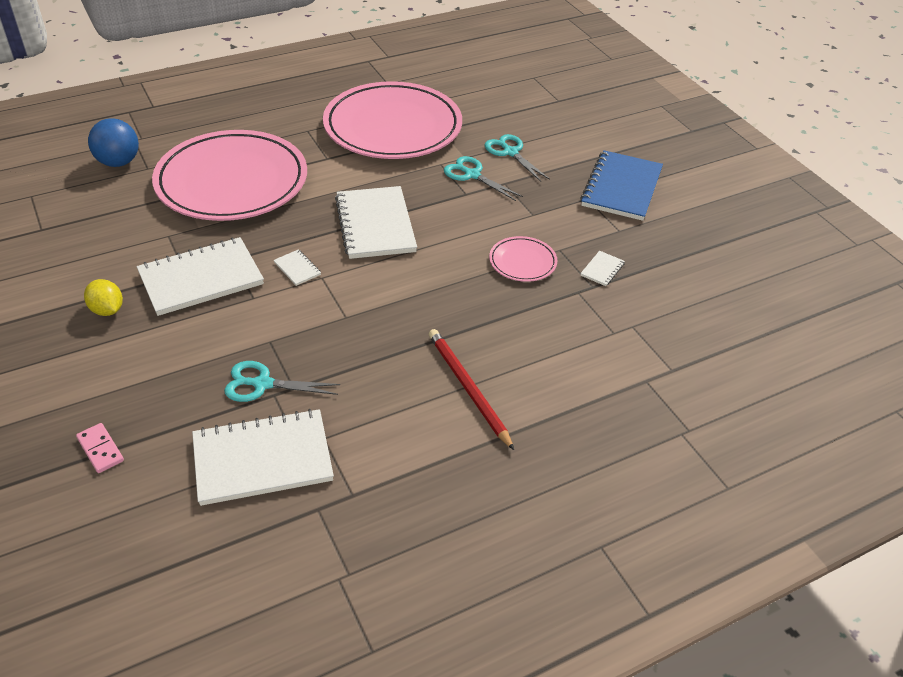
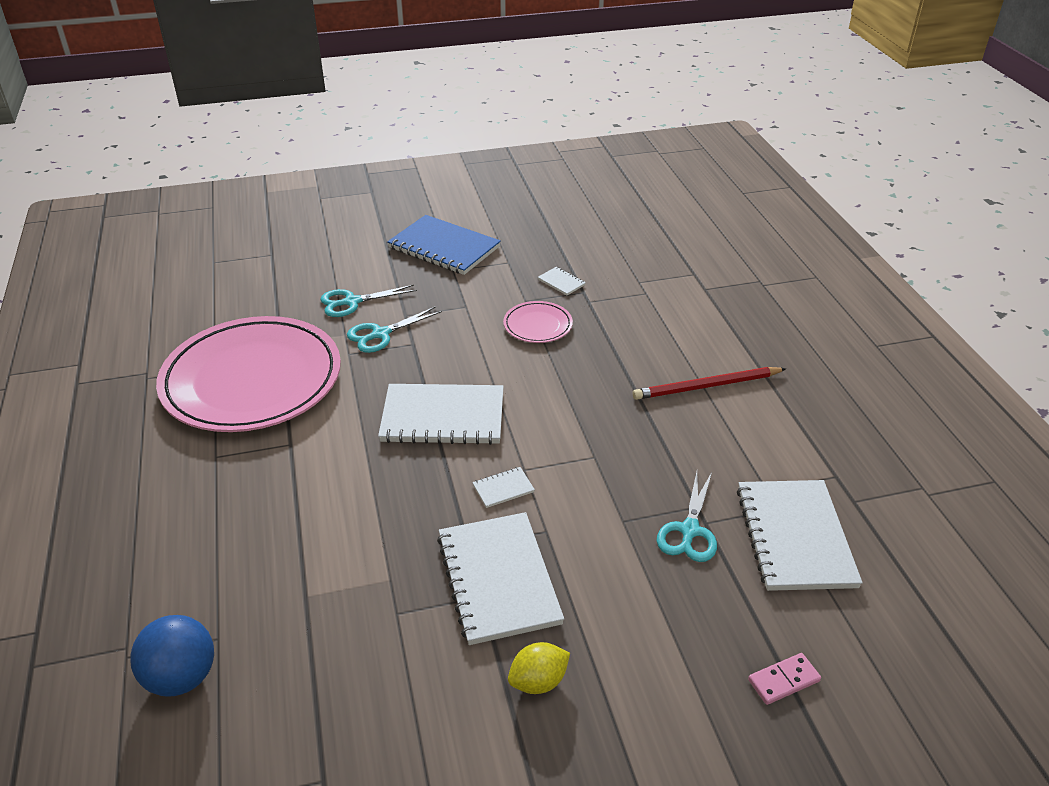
camera: 75 degrees left, 5 degrees down
(232, 182) = (299, 540): pink plate -> none

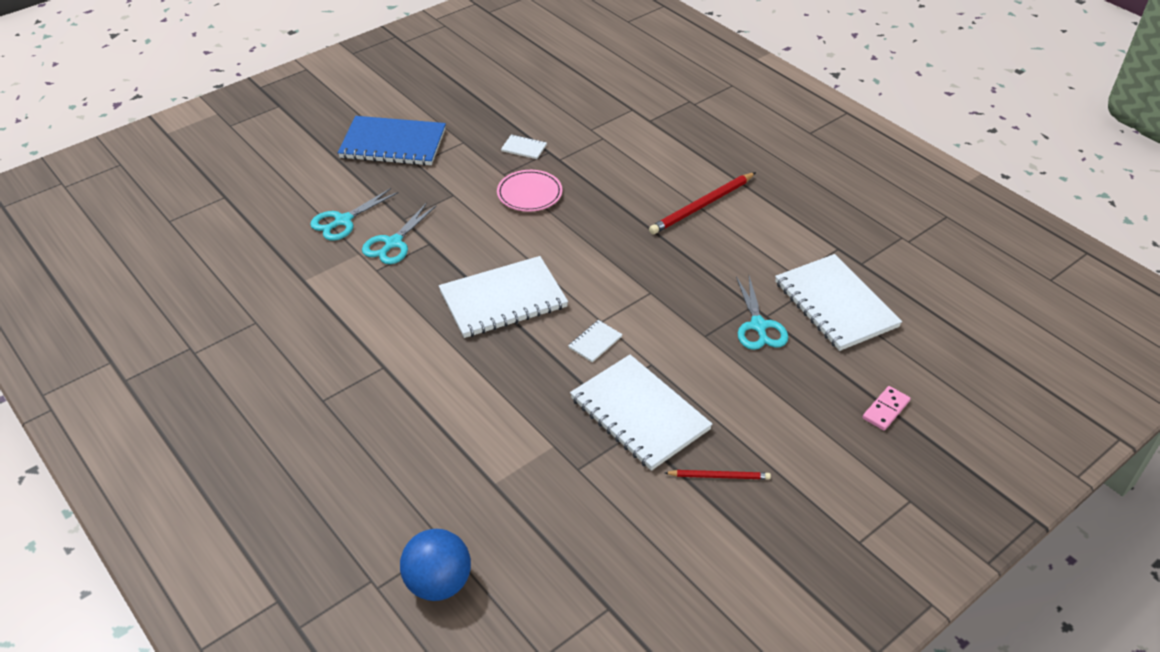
camera: 25 degrees left, 5 degrees up
(252, 380) = (303, 322): pink plate -> none
(538, 681) = (719, 476): yellow lemon -> red pencil

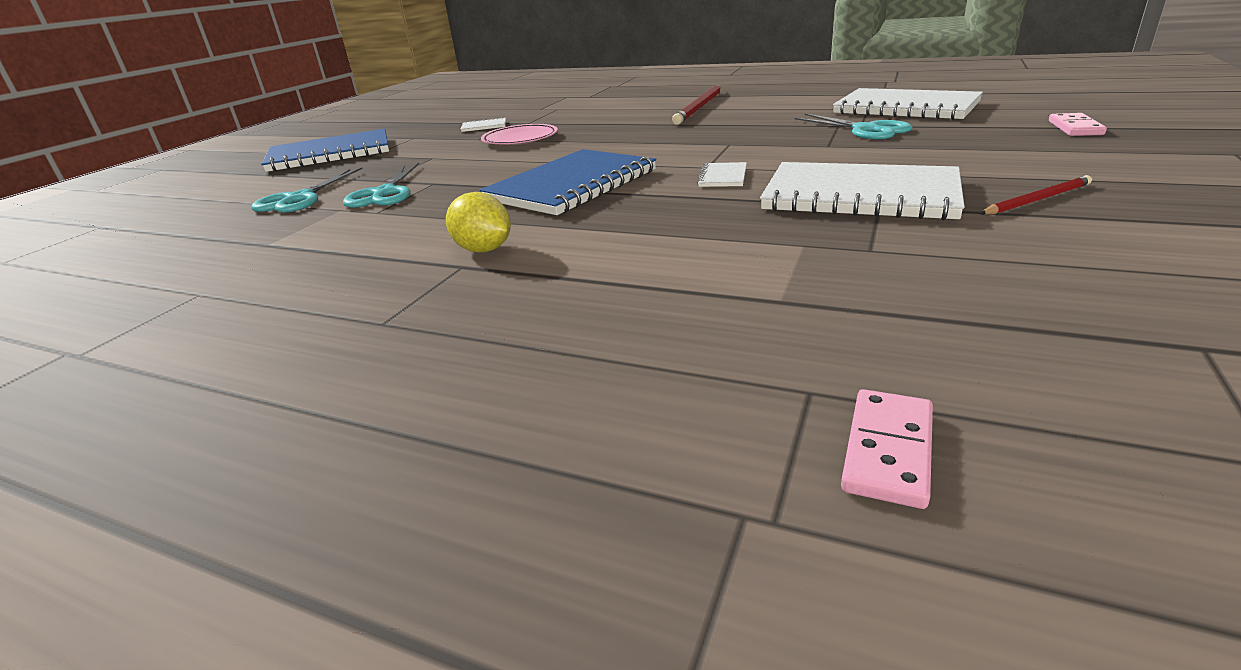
camera: 25 degrees left, 15 degrees down
(403, 355) = (484, 250): none -> yellow lemon
(438, 583) = (887, 450): blue ball -> pink domino
(503, 299) = (572, 185): white notebook -> blue notebook

